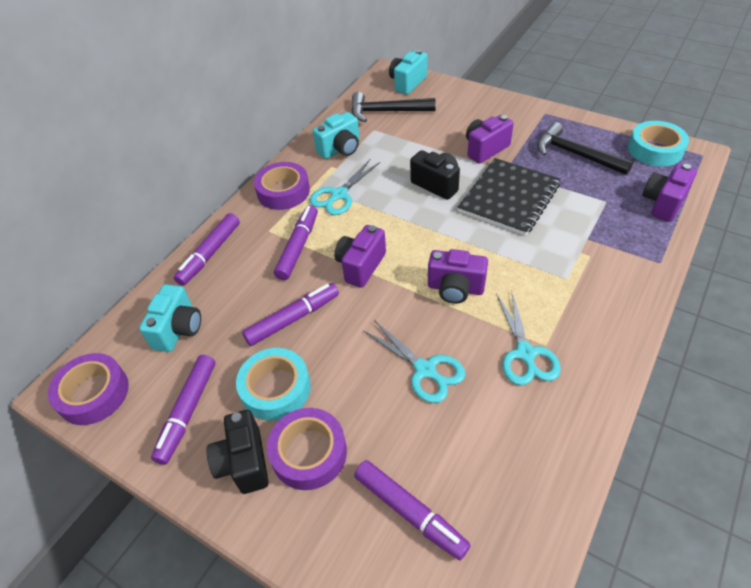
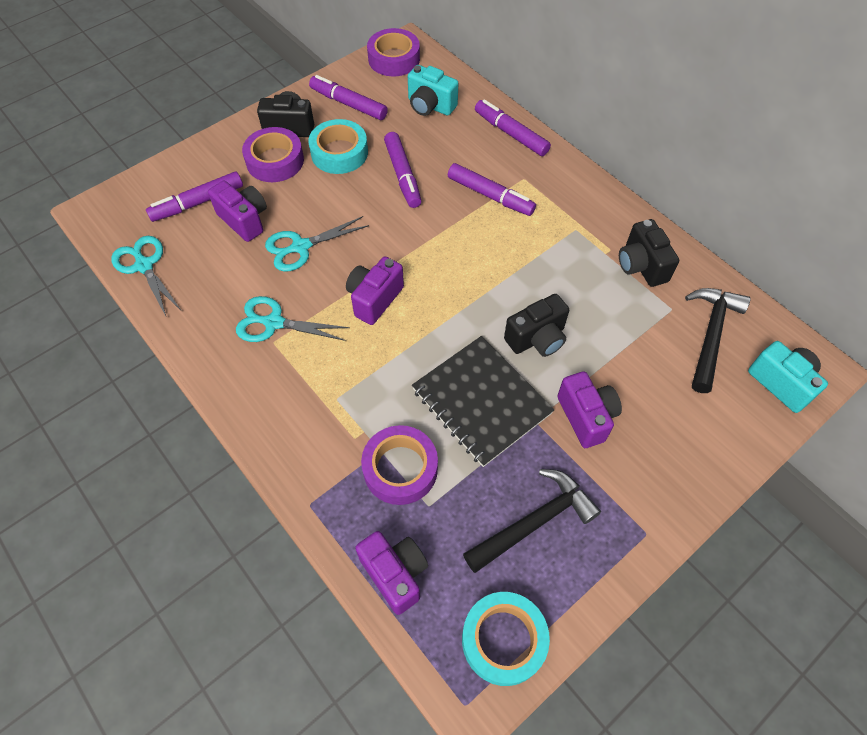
camera: 105 degrees right, 10 degrees up
(283, 191) = (581, 200): purple tape -> purple tape (400, 469)
(339, 195) = (555, 244): turquoise scissors -> turquoise scissors (144, 265)
(340, 149) = (641, 266): turquoise camera -> black camera
(361, 266) = (441, 236): purple camera -> purple camera (244, 220)

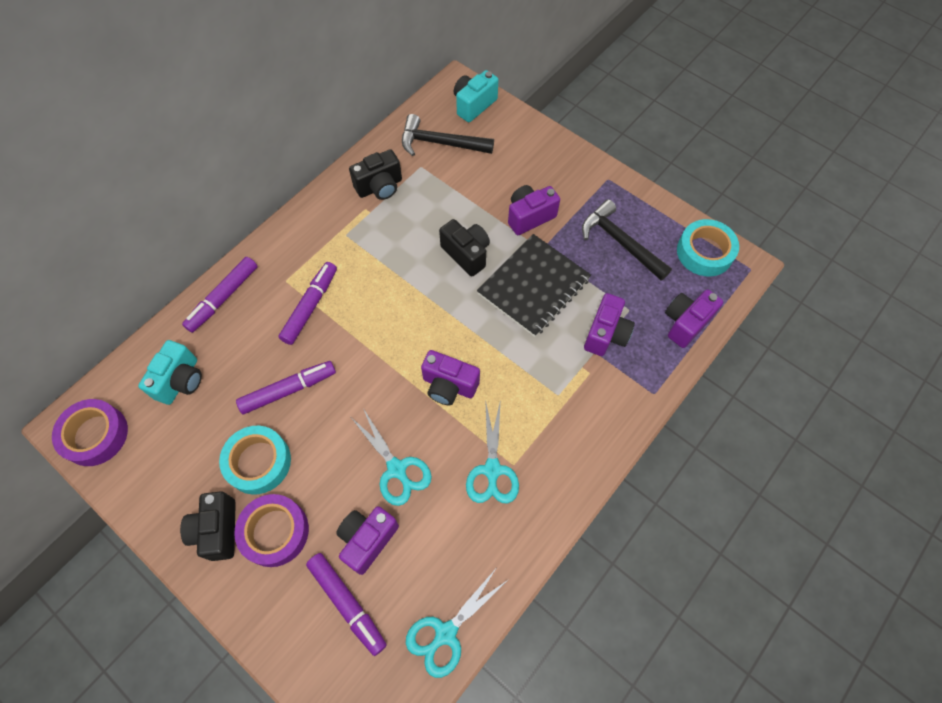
camera: 100 degrees left, 5 degrees up
(348, 104) = (176, 470): purple marker -> none
(400, 469) = (606, 334): purple tape -> purple camera

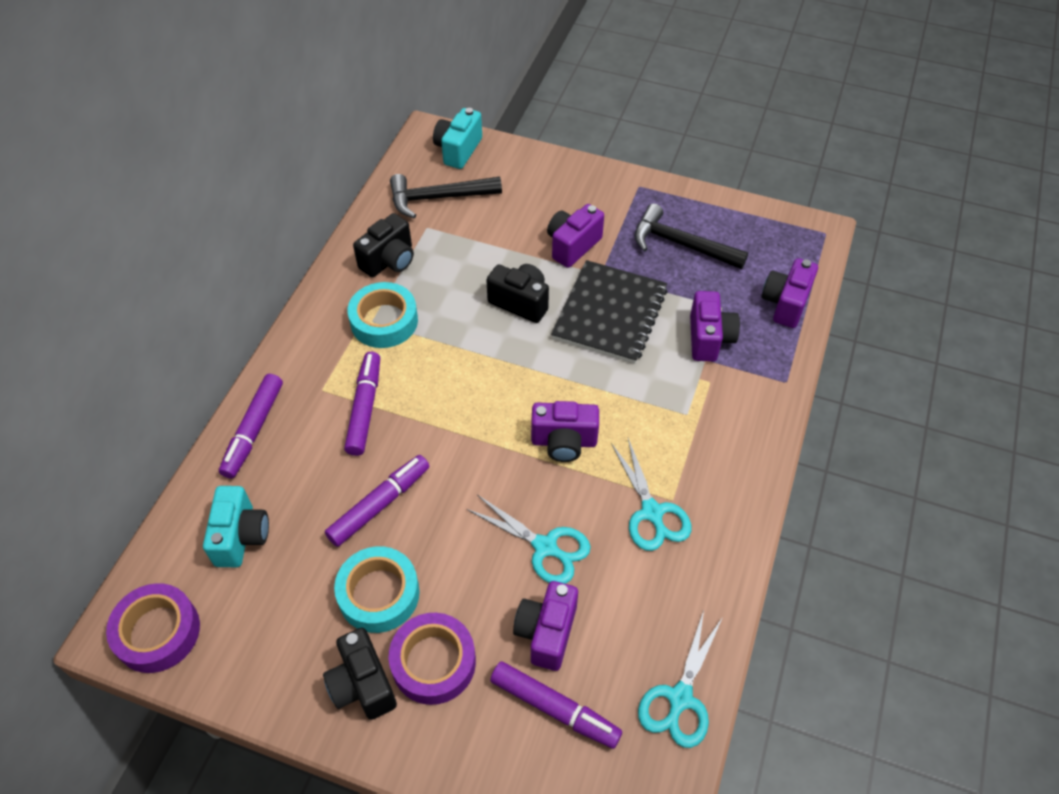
camera: 20 degrees left, 10 degrees down
(704, 252) = (772, 230): turquoise tape -> turquoise tape (384, 321)

